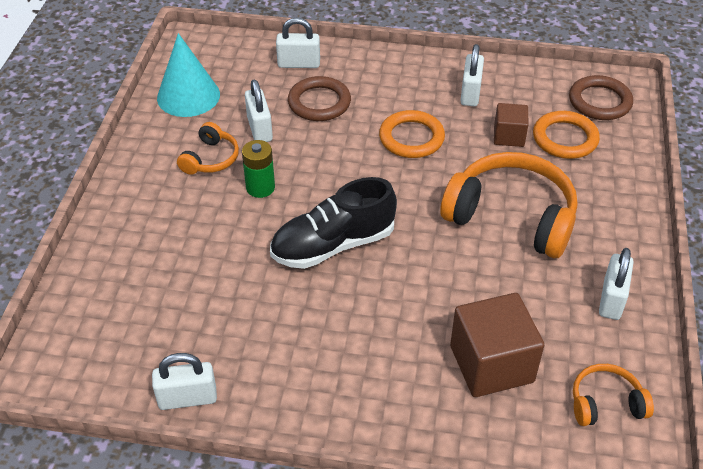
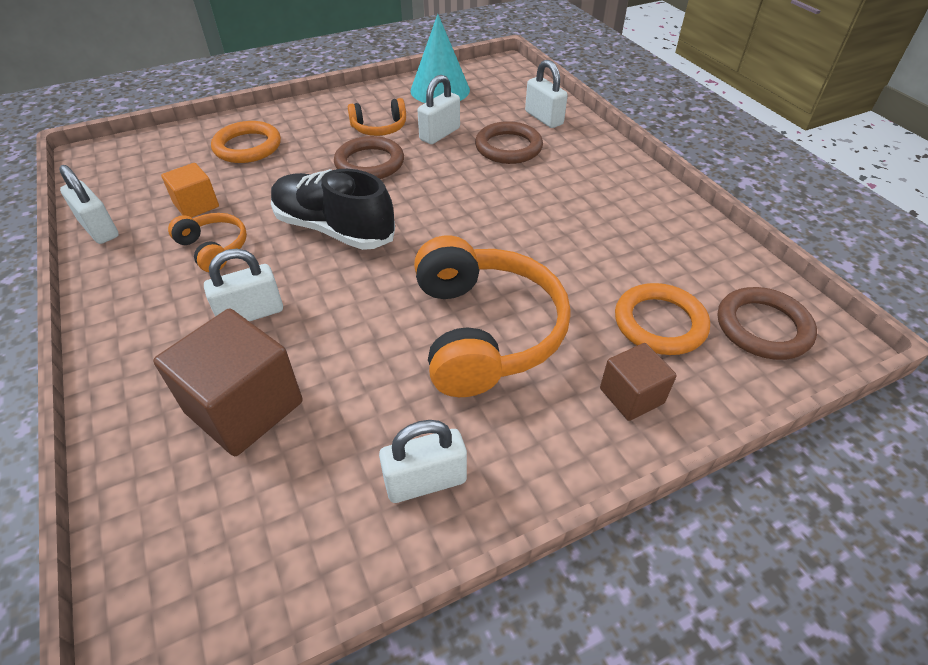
camera: 55 degrees right, 0 degrees up
(214, 319) = (196, 205): none -> orange cube
(260, 187) = (369, 163): green battery -> brown ring
(411, 138) = (525, 215): orange ring -> orange ring (247, 147)
(470, 93) = (638, 224): white padlock -> white padlock (251, 313)
(509, 136) = (608, 277): brown cube -> brown cube (631, 396)
(606, 403) = (238, 549): orange headphones -> orange headphones (213, 248)

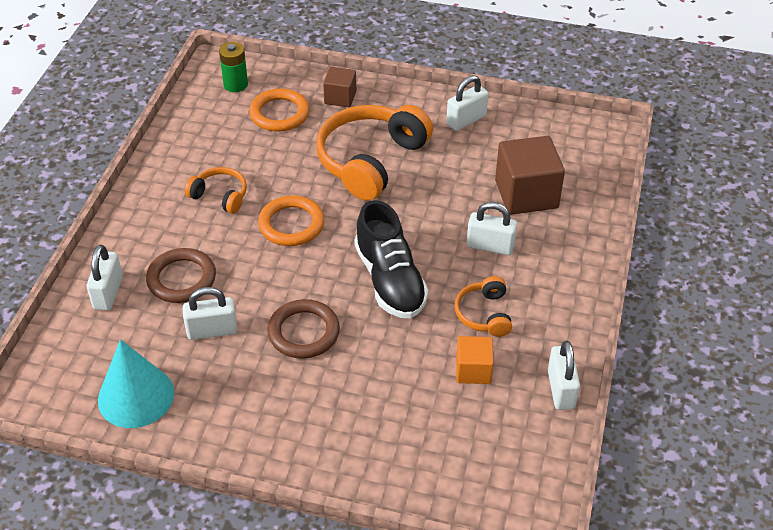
camera: 140 degrees left, 0 degrees up
(247, 147) = (385, 425): orange ring -> orange ring (291, 224)
(379, 128) = (251, 374): orange headphones -> orange headphones (220, 196)
(425, 481) = (466, 120): white padlock -> white padlock turned 60 degrees counterclockwise
(763, 327) = (235, 84): brown ring -> green battery

